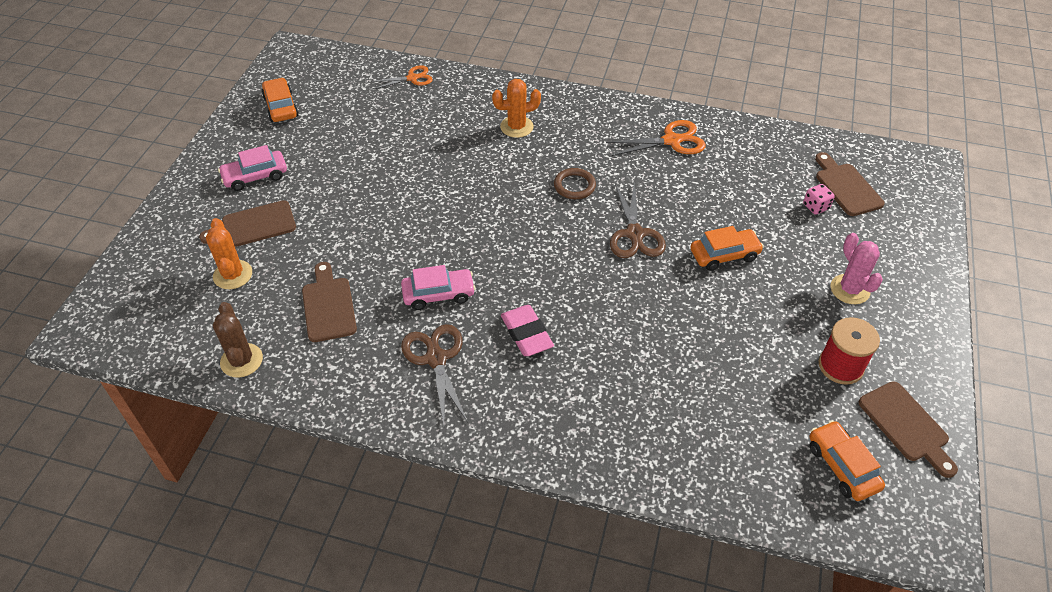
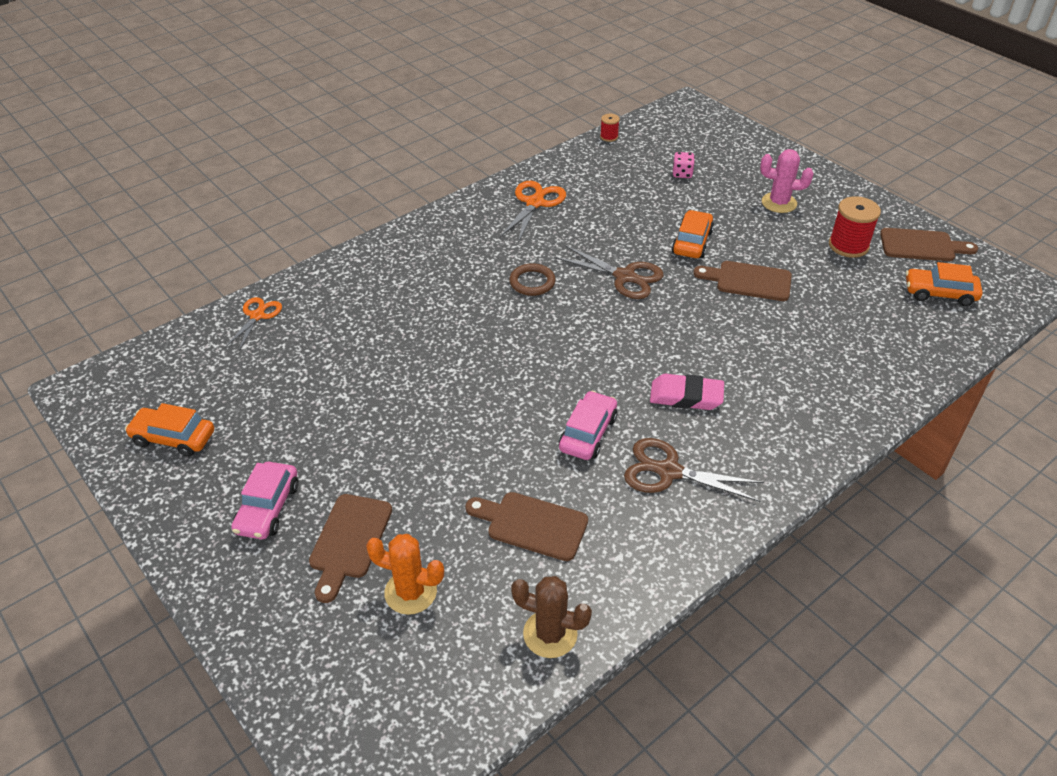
camera: 55 degrees left, 5 degrees down
(516, 127) = (415, 280): orange cactus -> none
(813, 139) = (609, 137): none -> red spool
(846, 187) = (675, 150): brown cutting board -> brown cutting board (748, 281)

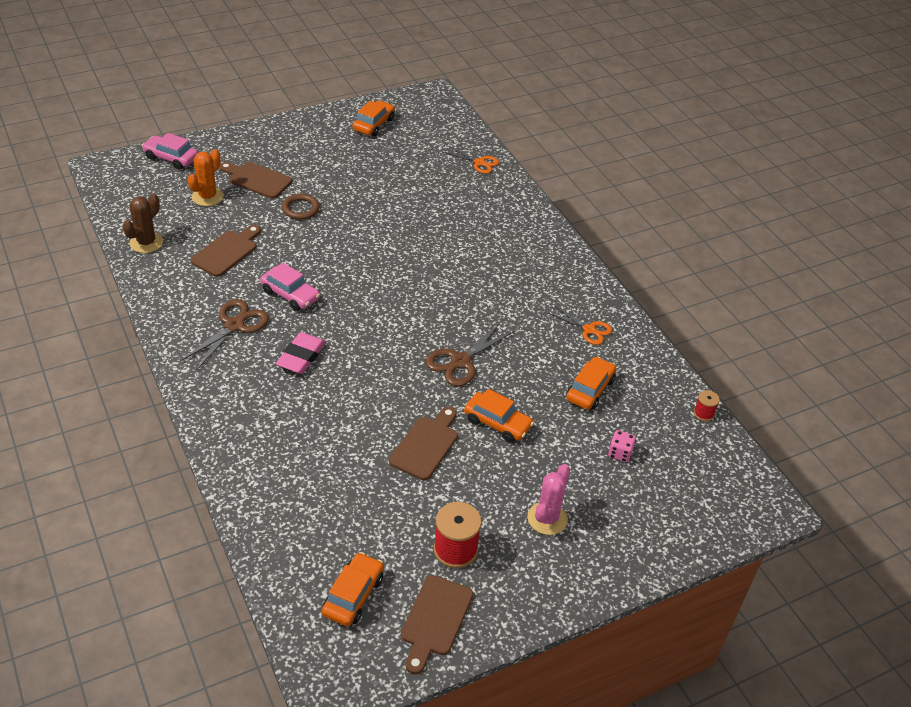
camera: 100 degrees right, 0 degrees up
(268, 508) = (298, 153): pink car -> pink car (171, 158)
(532, 282) = (472, 303): brown ring -> brown ring (300, 209)
(535, 203) = (589, 330): orange scissors -> orange scissors, size x0.66
(616, 195) = (590, 389): none -> orange car

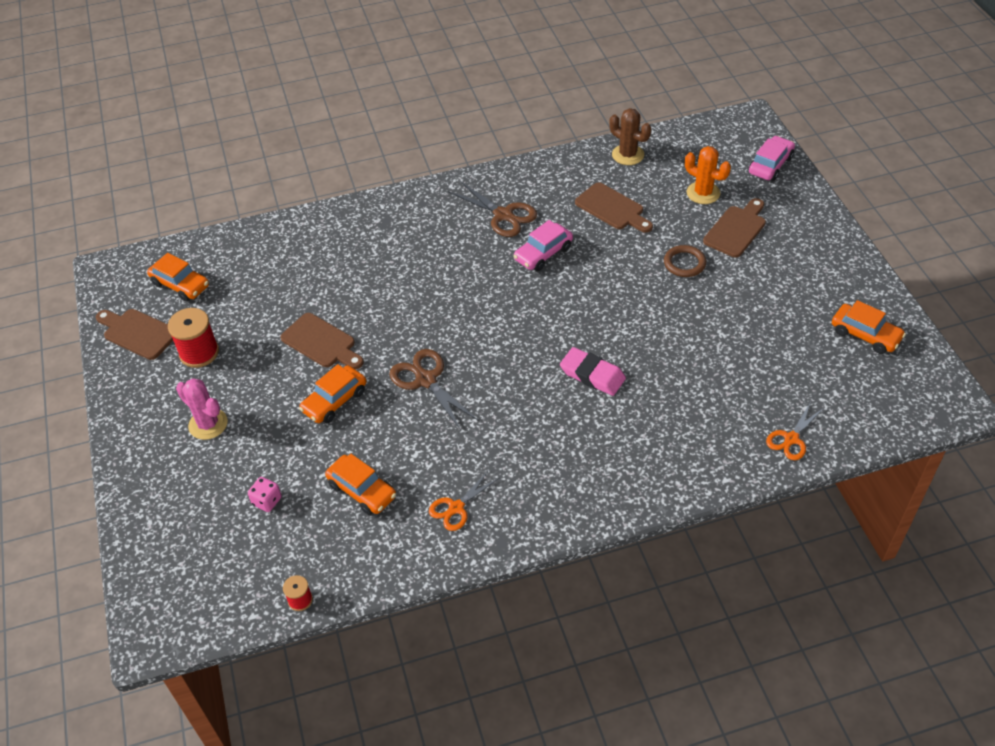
camera: 105 degrees right, 5 degrees up
(301, 356) = (454, 260): pink eraser -> pink eraser (592, 375)

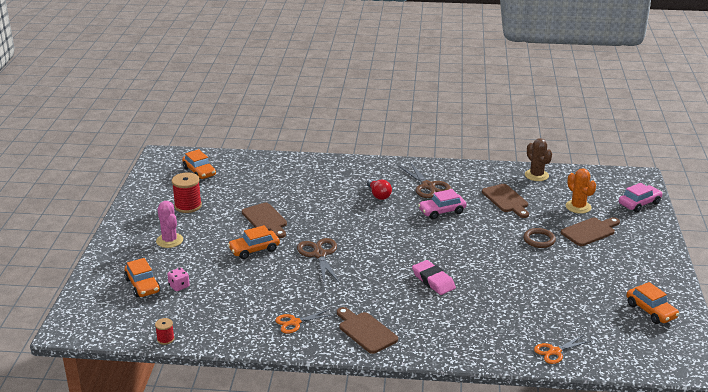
camera: 20 degrees right, 20 degrees down
(138, 333) = (158, 188): brown cutting board -> brown cutting board (365, 331)
(362, 490) = (241, 297): orange car -> orange car (142, 285)
(448, 250) = (378, 195): none -> red light bulb

